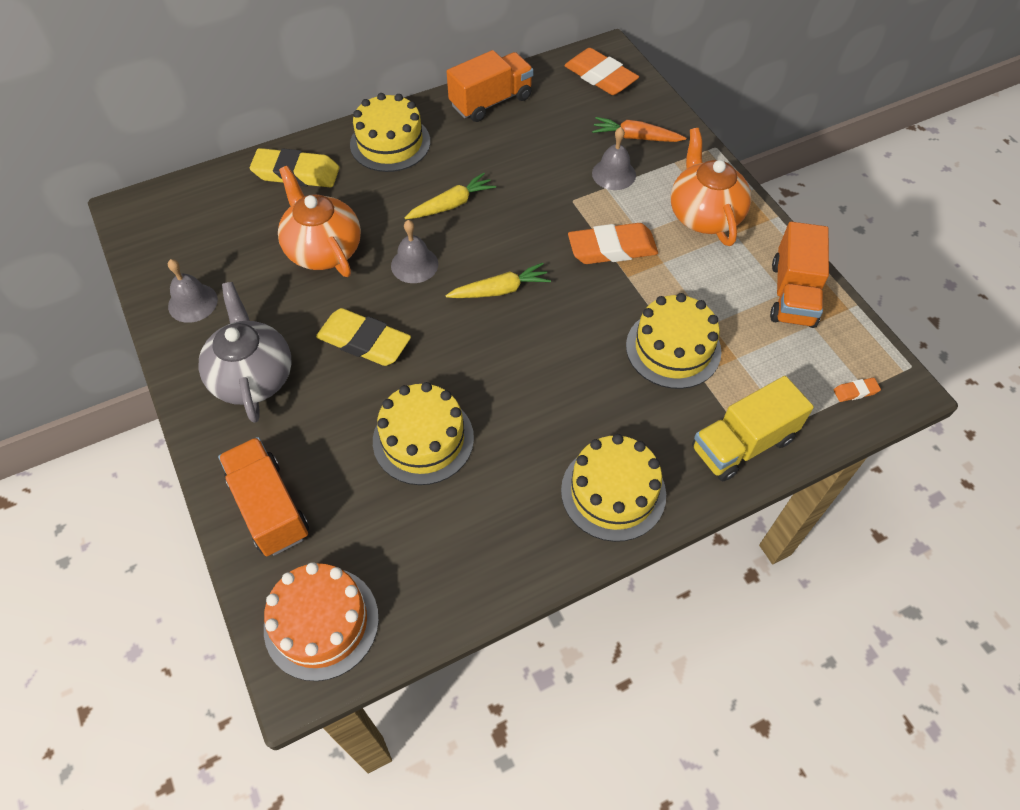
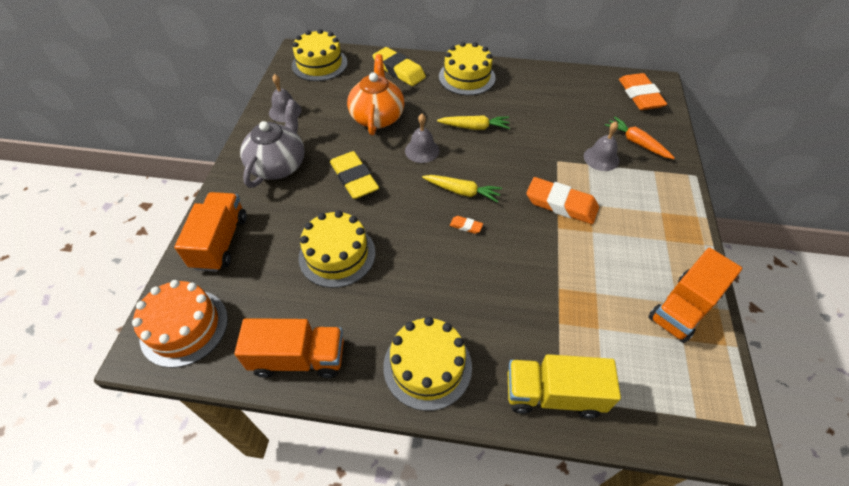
camera: 35 degrees right, 5 degrees down
(491, 101) = (550, 80): orange truck -> orange truck (298, 358)
(673, 348) = (553, 293): yellow cake -> yellow cake (319, 64)
(704, 215) = (650, 216): orange teapot -> none
(855, 391) = (684, 414): orange eraser -> orange eraser (466, 226)

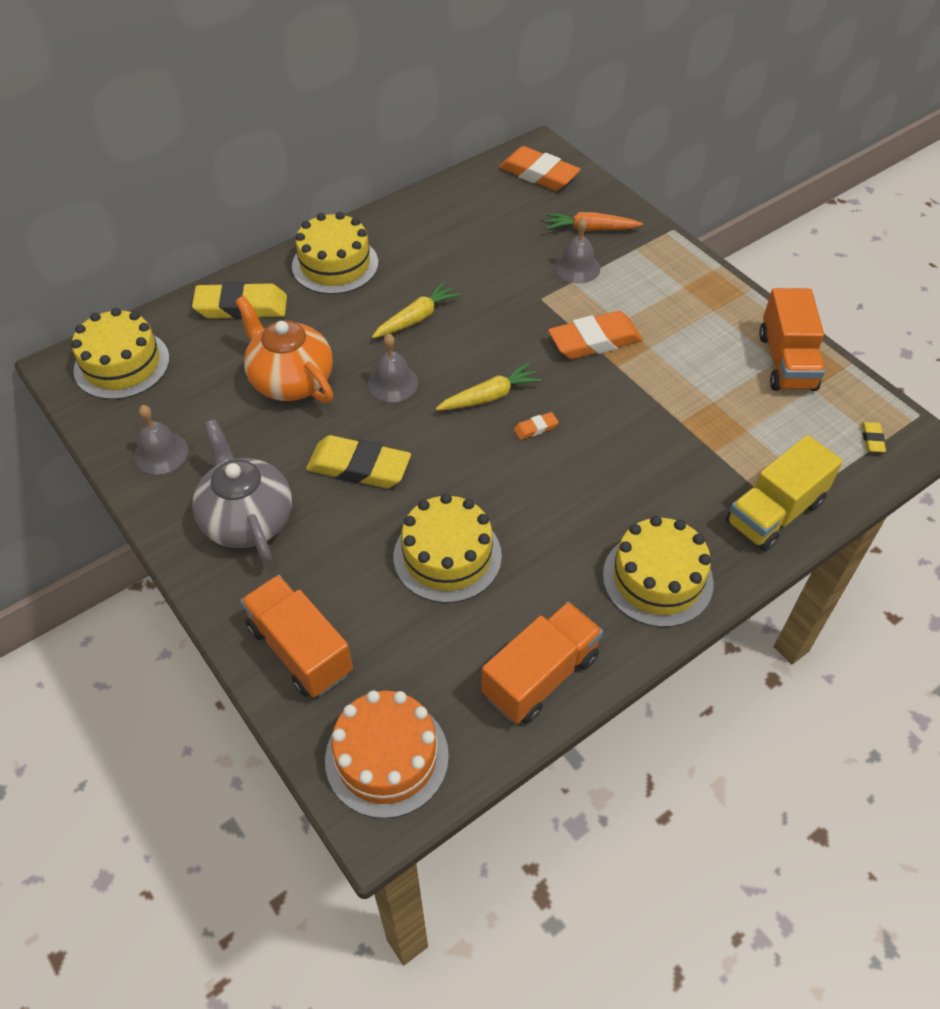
camera: 45 degrees left, 0 degrees up
(690, 409) = (872, 439): none -> yellow eraser

